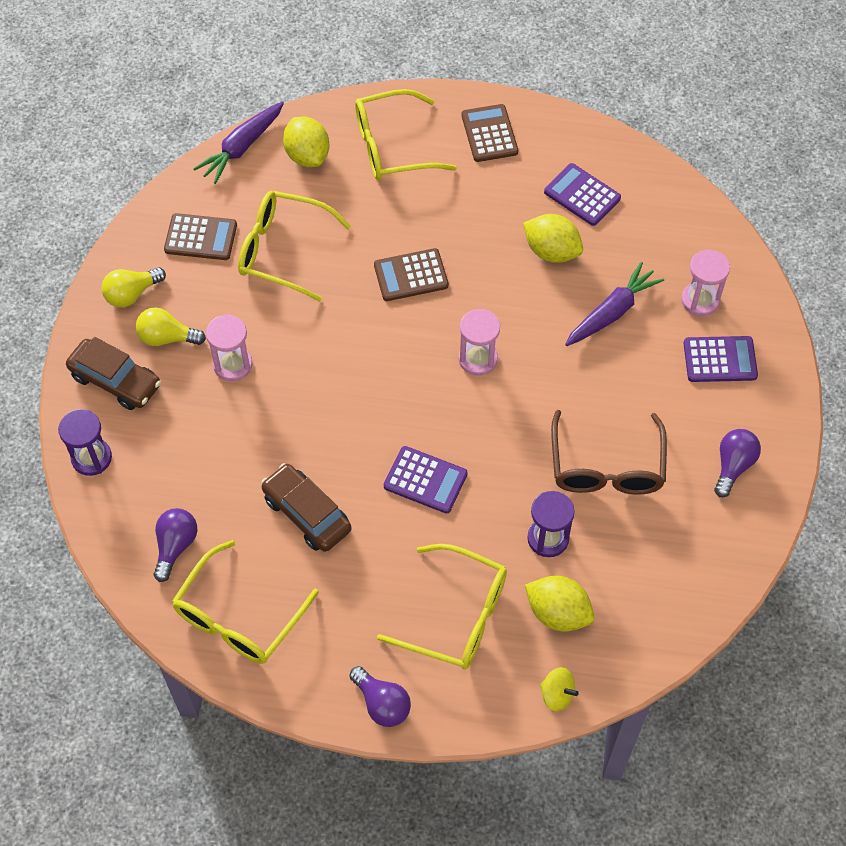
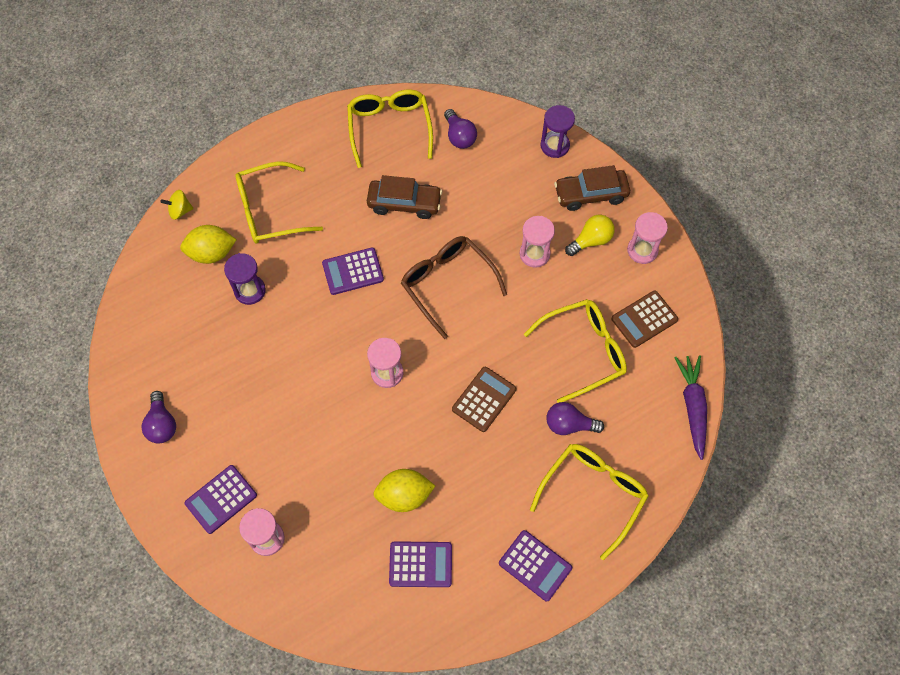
camera: 140 degrees right, 5 degrees up
(132, 294) = (642, 250): yellow light bulb -> pink hourglass
(307, 155) = (643, 437): yellow lemon -> none
(382, 704) = (274, 142): purple light bulb -> purple light bulb (569, 424)
(489, 134) = (535, 565): brown calculator -> purple calculator
(606, 467) = (246, 362): brown glasses -> brown glasses (447, 284)
(612, 312) = (324, 479): purple carrot -> none

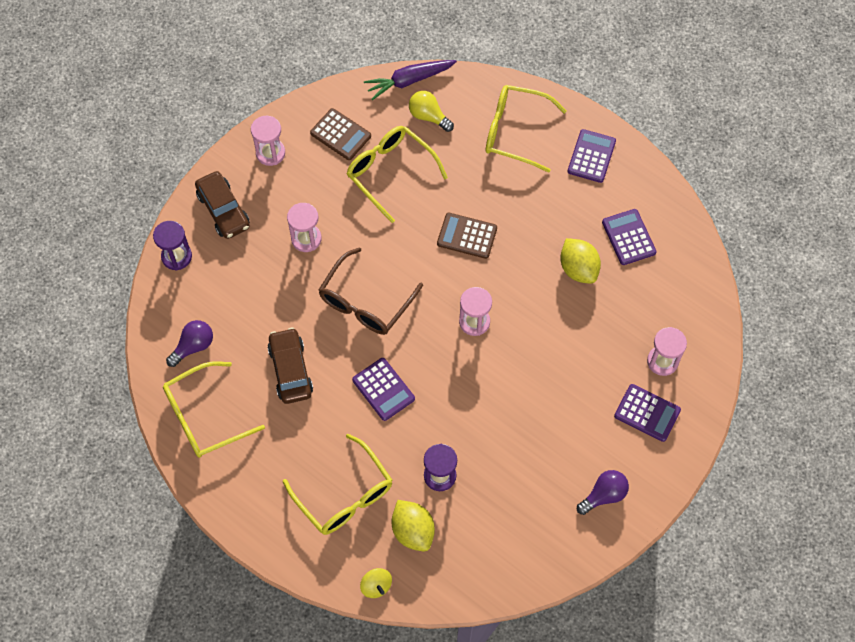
camera: 110 degrees left, 0 degrees up
(569, 424) = (462, 165): purple light bulb -> none
(591, 240) = (275, 197): yellow light bulb -> yellow light bulb (428, 116)

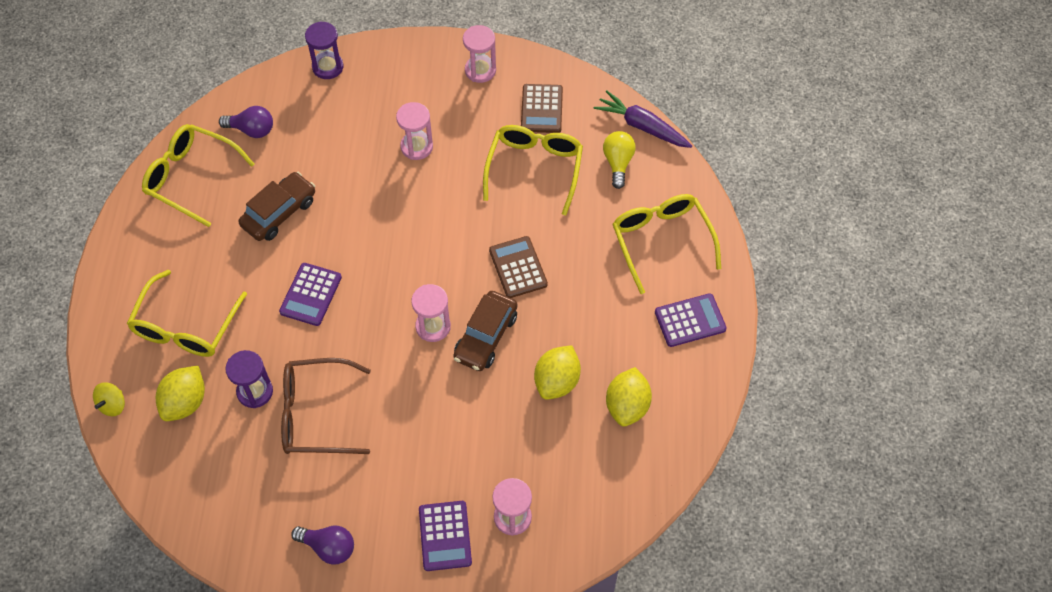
camera: 55 degrees right, 5 degrees down
(223, 210) = (397, 72): brown car -> brown car (486, 337)
(365, 302) = (388, 228): brown glasses -> brown glasses (315, 414)
(629, 237) = (627, 406): purple calculator -> yellow lemon

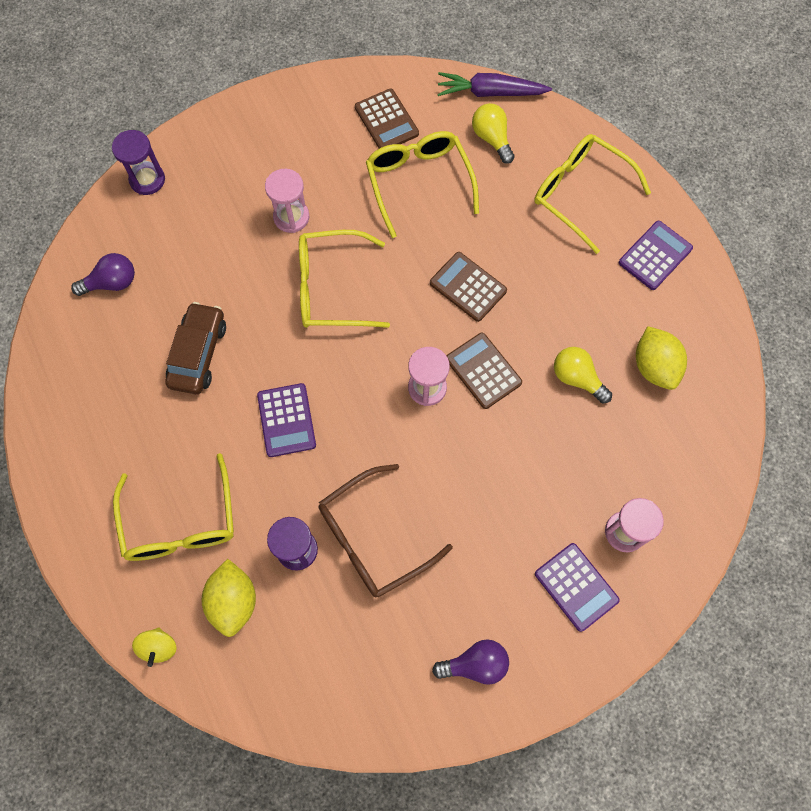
camera: 30 degrees left, 10 degrees up
(191, 177) = (80, 364): yellow glasses -> yellow glasses (331, 288)
(480, 70) = (302, 111): pink hourglass -> none
(486, 337) = (483, 371): brown car -> brown calculator
(557, 381) = (577, 378): yellow lemon -> yellow light bulb

